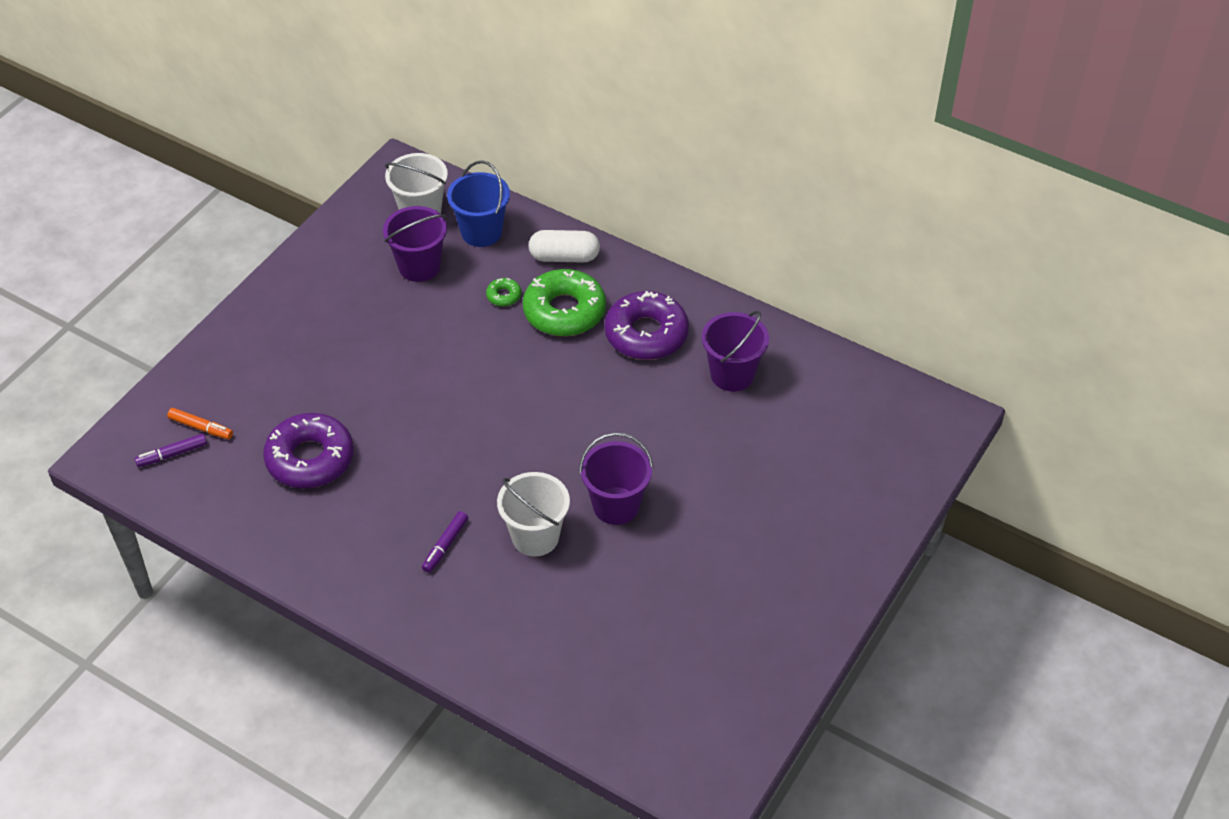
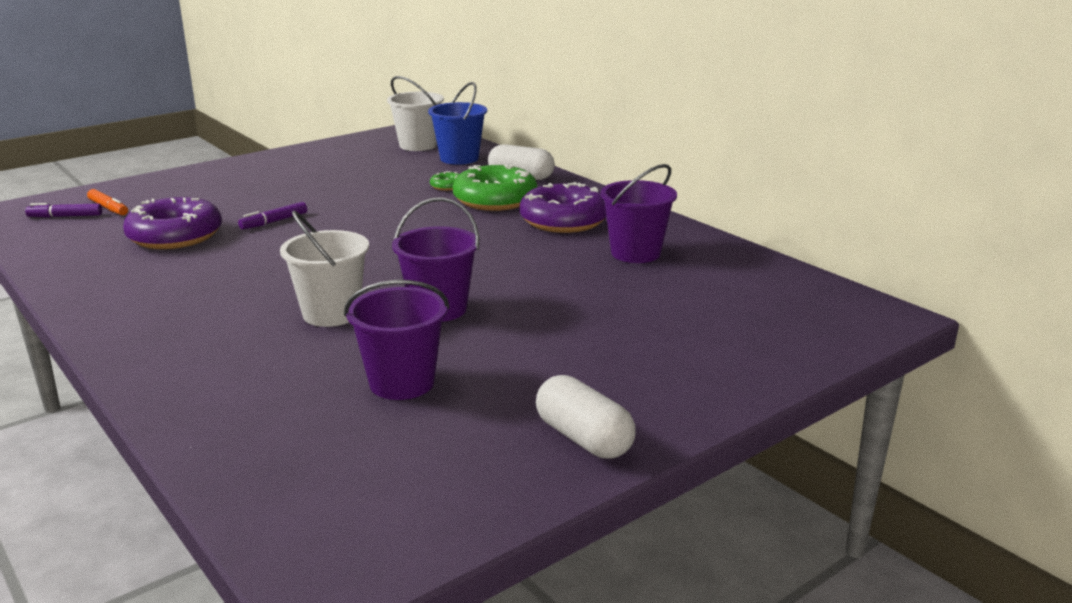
camera: 20 degrees right, 25 degrees down
(419, 266) = (389, 165): purple bucket -> purple bucket (402, 383)
(445, 545) = (233, 303): purple marker -> purple marker (274, 222)
(796, 627) = (583, 438): none -> white capsule

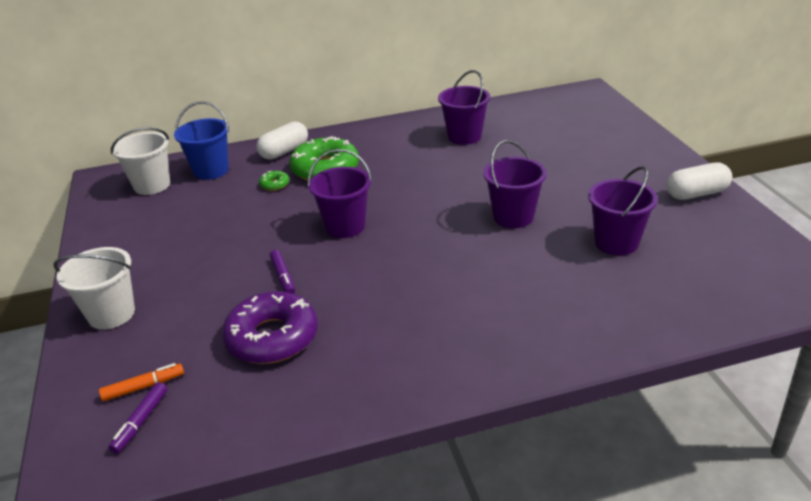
camera: 65 degrees left, 10 degrees up
(331, 313) = (498, 261): white bucket -> white bucket (111, 314)
(377, 229) = (345, 226): none -> purple bucket
(564, 220) = (390, 150): purple donut -> none

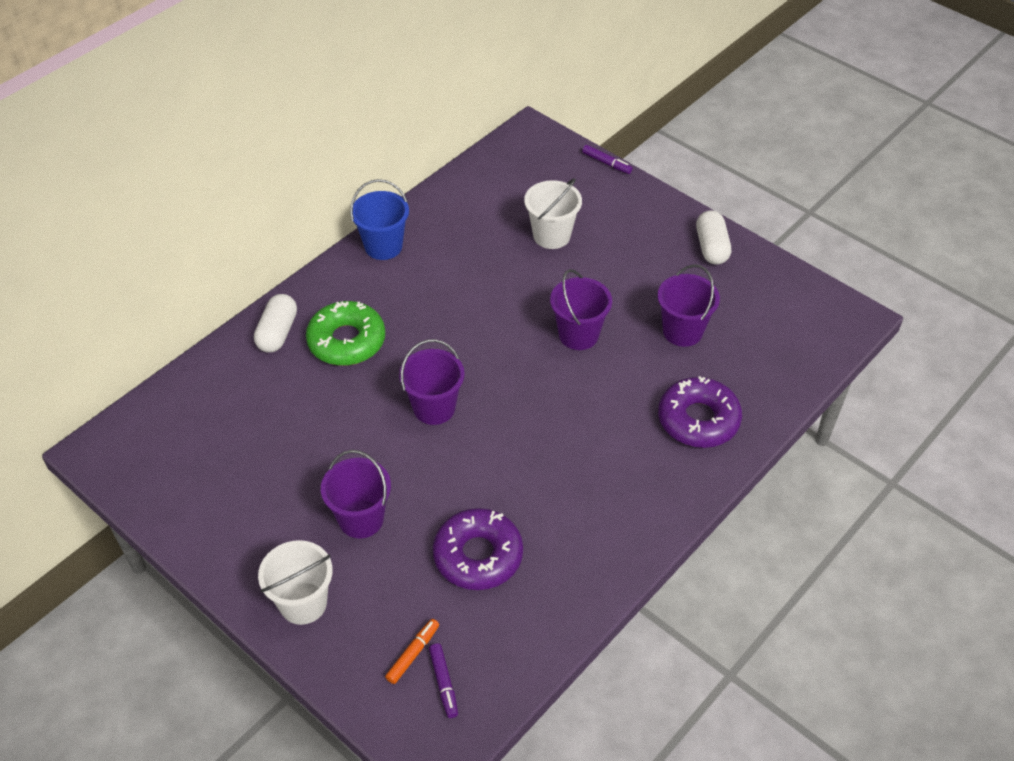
camera: 35 degrees left, 15 degrees up
(152, 185) = (170, 437): white bucket -> white bucket (551, 235)
(211, 170) = (219, 391): blue bucket -> blue bucket (383, 246)
(274, 184) = (311, 383): green donut -> none
(283, 277) = (428, 490): purple marker -> purple marker (606, 163)
(464, 136) = (454, 243): purple bucket -> purple bucket (361, 519)
(575, 312) = (698, 420): none -> purple donut
(696, 194) = (711, 247): white capsule -> white capsule turned 45 degrees counterclockwise

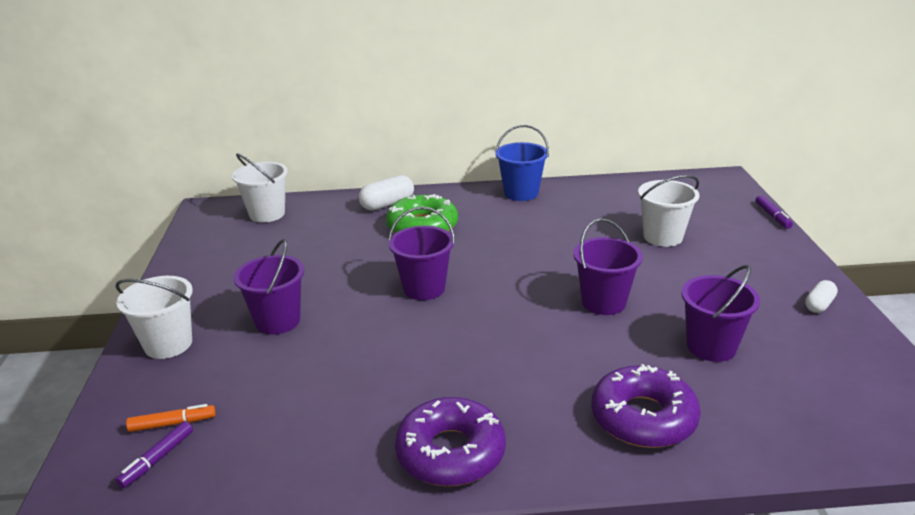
camera: 45 degrees right, 20 degrees down
(173, 417) = (267, 214): none -> white bucket
(478, 556) = (314, 393): purple donut -> purple donut (450, 452)
(711, 247) = (819, 305): white capsule -> white capsule, size x0.62

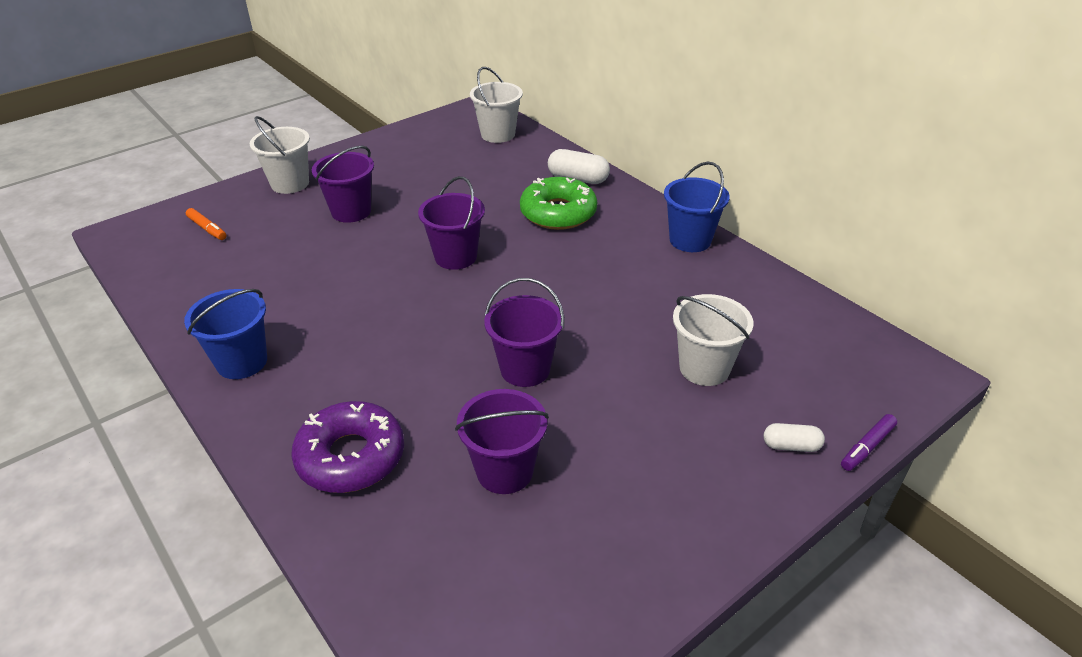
camera: 55 degrees right, 10 degrees up
(157, 459) = (170, 241): purple marker -> none
(450, 452) = (242, 362): purple donut -> blue bucket
(819, 305) = (672, 544): white capsule -> white capsule (791, 446)

